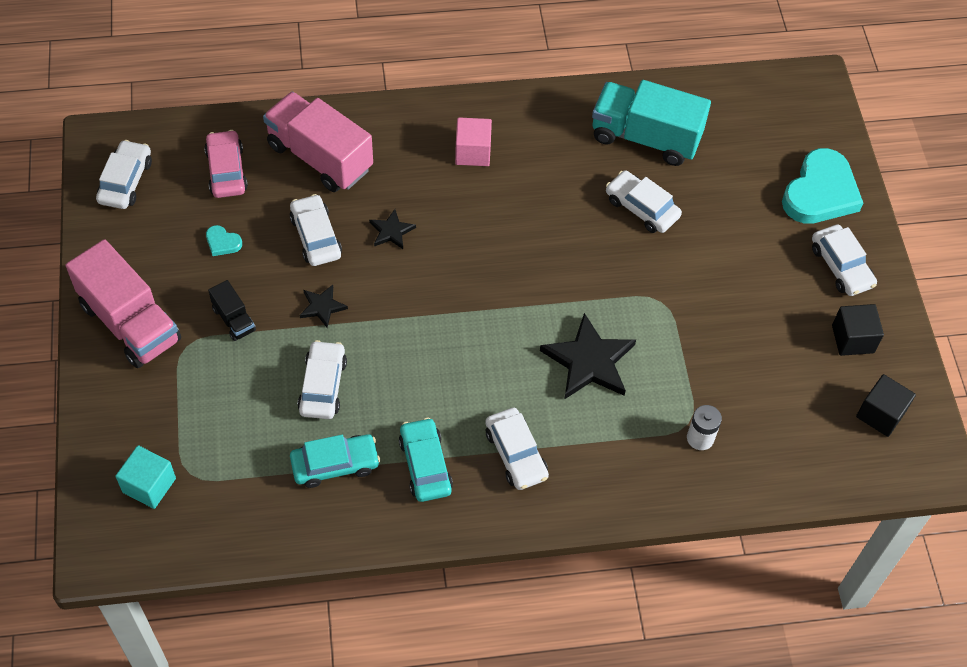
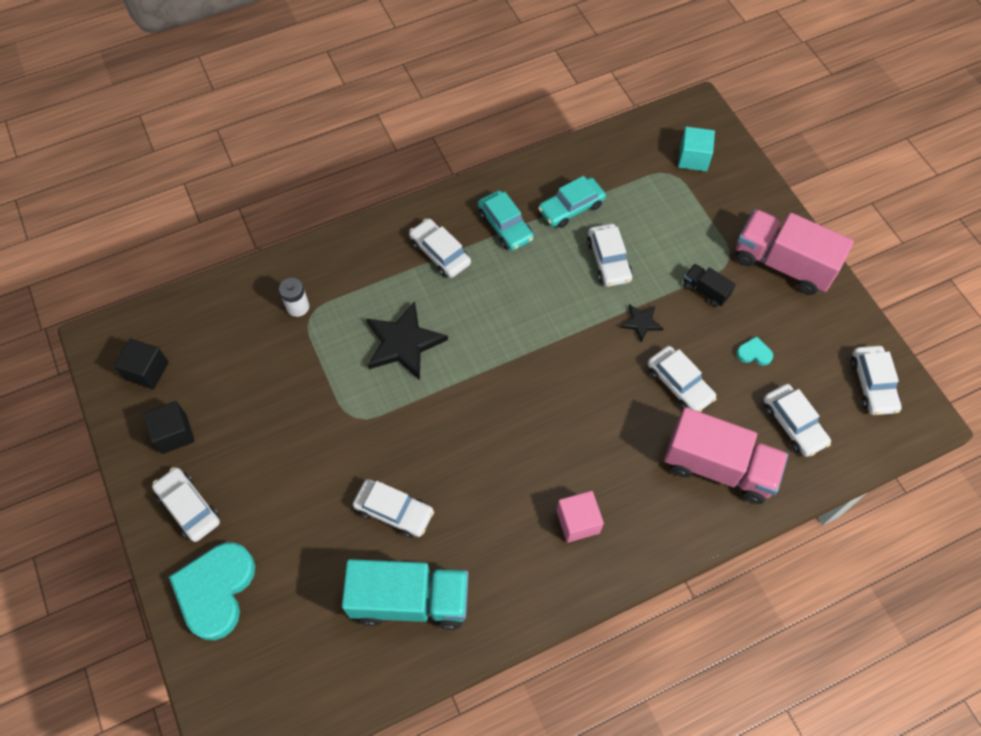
camera: 165 degrees right, 5 degrees up
(226, 171) = (793, 424): pink car -> white car
(391, 231) = (616, 410): black star -> none

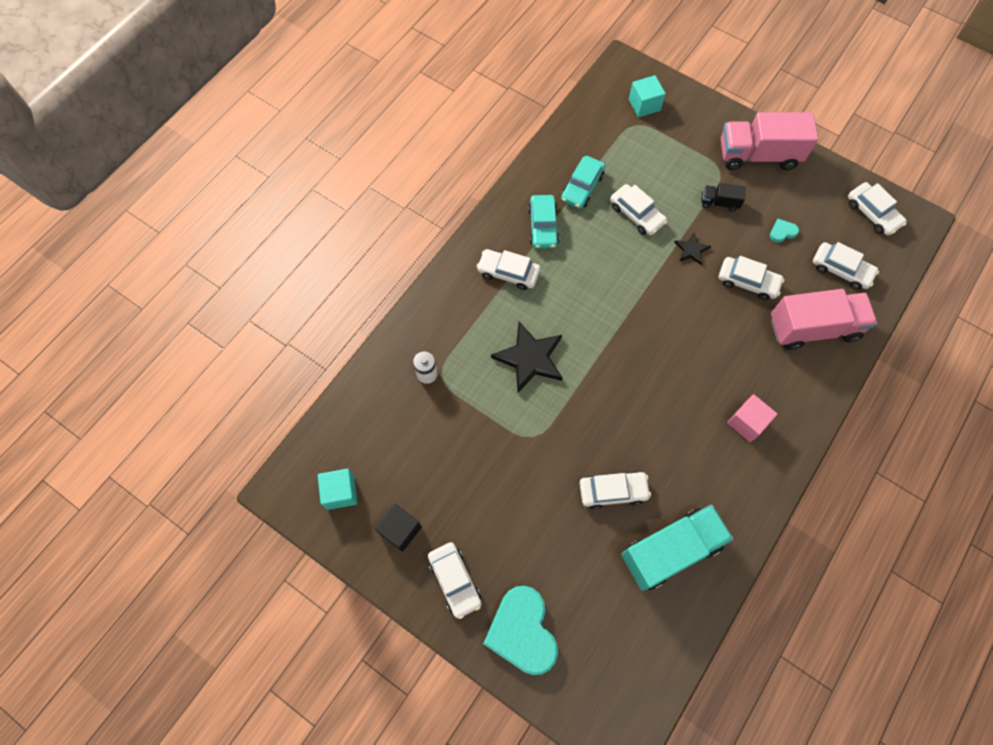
camera: 30 degrees left, 5 degrees up
(147, 371) = (340, 492): black cube -> turquoise cube
(189, 507) = (454, 580): white car -> white car turned 135 degrees counterclockwise
(505, 226) = (543, 226): turquoise car -> turquoise car turned 60 degrees clockwise

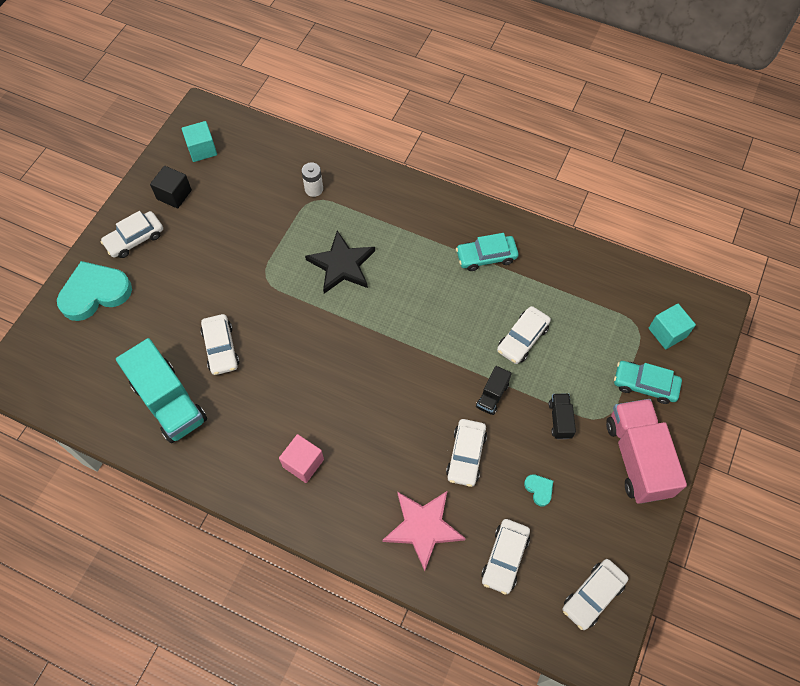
camera: 80 degrees right, 5 degrees down
(508, 273) = (427, 235): white car -> none
(582, 187) = (542, 285): turquoise car -> turquoise car (645, 385)
(691, 250) = (492, 396): black star -> black truck
(813, 328) = (423, 527): pink truck -> pink star

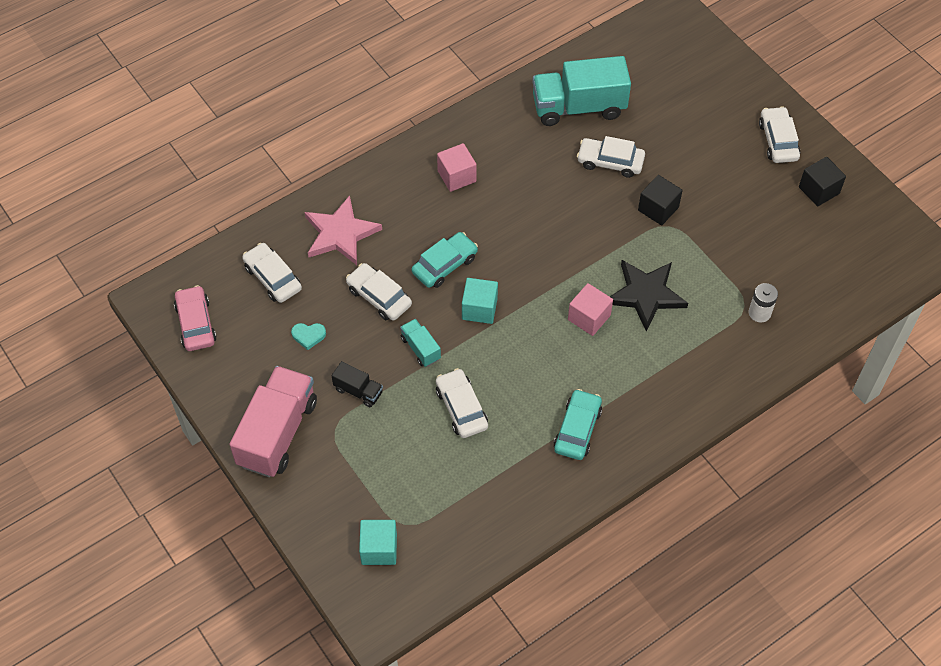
camera: 120 degrees right, 5 degrees down
(95, 293) = (730, 92): turquoise heart -> none
(202, 149) = (870, 235): turquoise cube -> turquoise cube (479, 309)
(252, 292) = (658, 209): none -> black cube
(387, 293) = (589, 317): none -> pink cube
(492, 396) = (420, 348): black truck -> turquoise truck
(593, 595) = (196, 323): white car -> pink car
(637, 458) = (277, 433): pink truck -> pink truck turned 90 degrees counterclockwise
(645, 385) = (340, 488): turquoise car -> turquoise car (445, 265)

